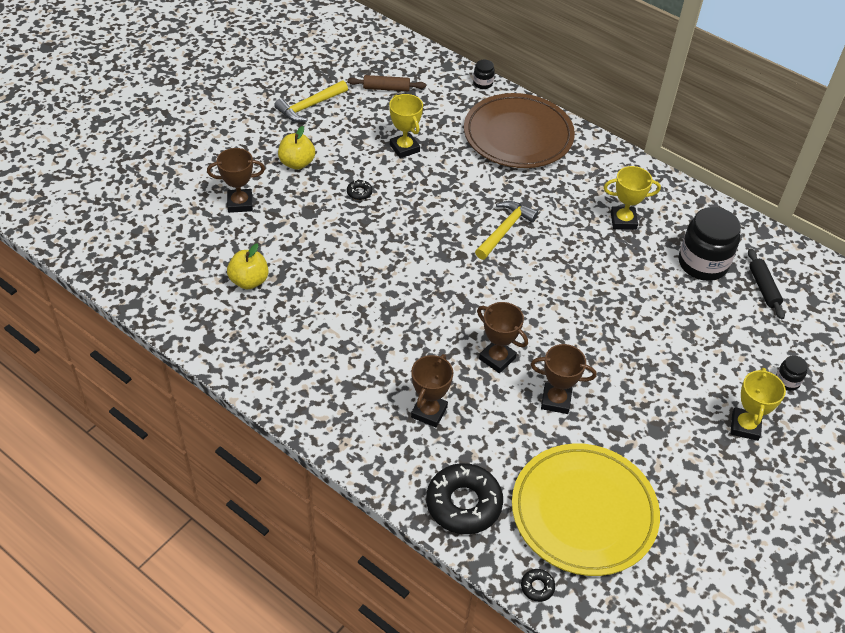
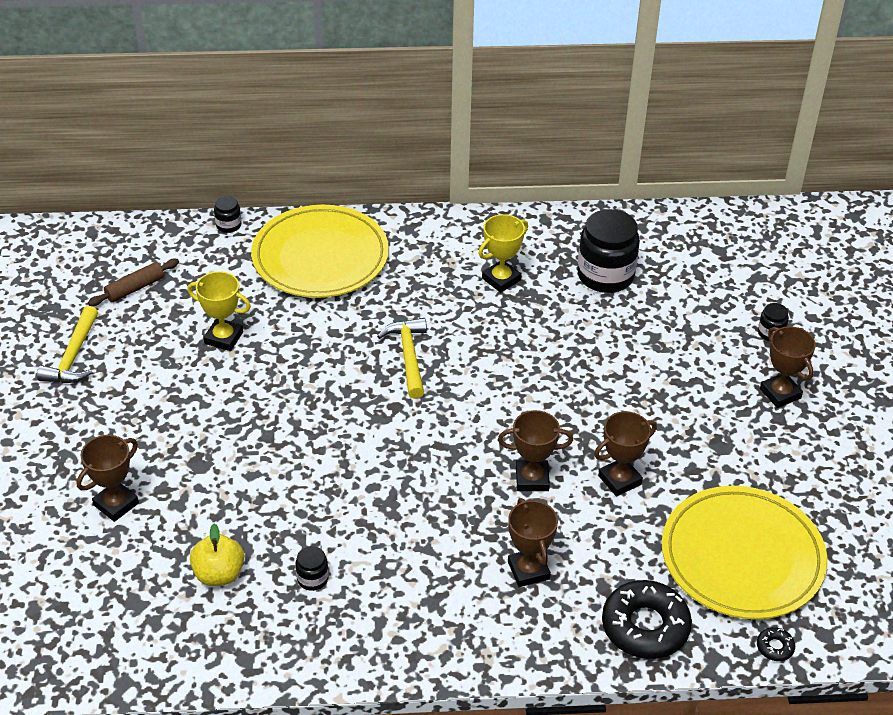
camera: 40 degrees left, 5 degrees down
(296, 321) = (312, 579): none -> black jar
(297, 163) = (129, 423): yellow apple -> none
(359, 192) = (229, 411): black donut -> none
(518, 135) = (320, 257): brown plate -> yellow plate
(745, 426) = (780, 393): yellow trophy -> brown trophy
(763, 288) = (673, 265): black rolling pin -> none

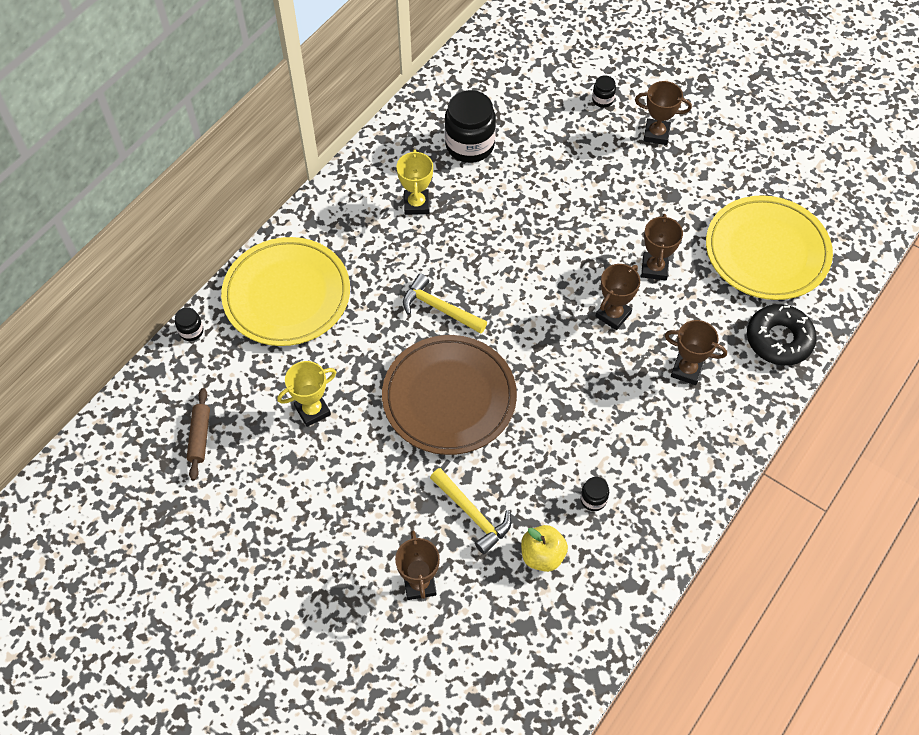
camera: 50 degrees left, 15 degrees up
(73, 356) = (235, 524): yellow hammer -> yellow hammer (472, 514)
(322, 416) = (449, 398): none -> brown plate
(775, 647) = (844, 286): black donut -> none

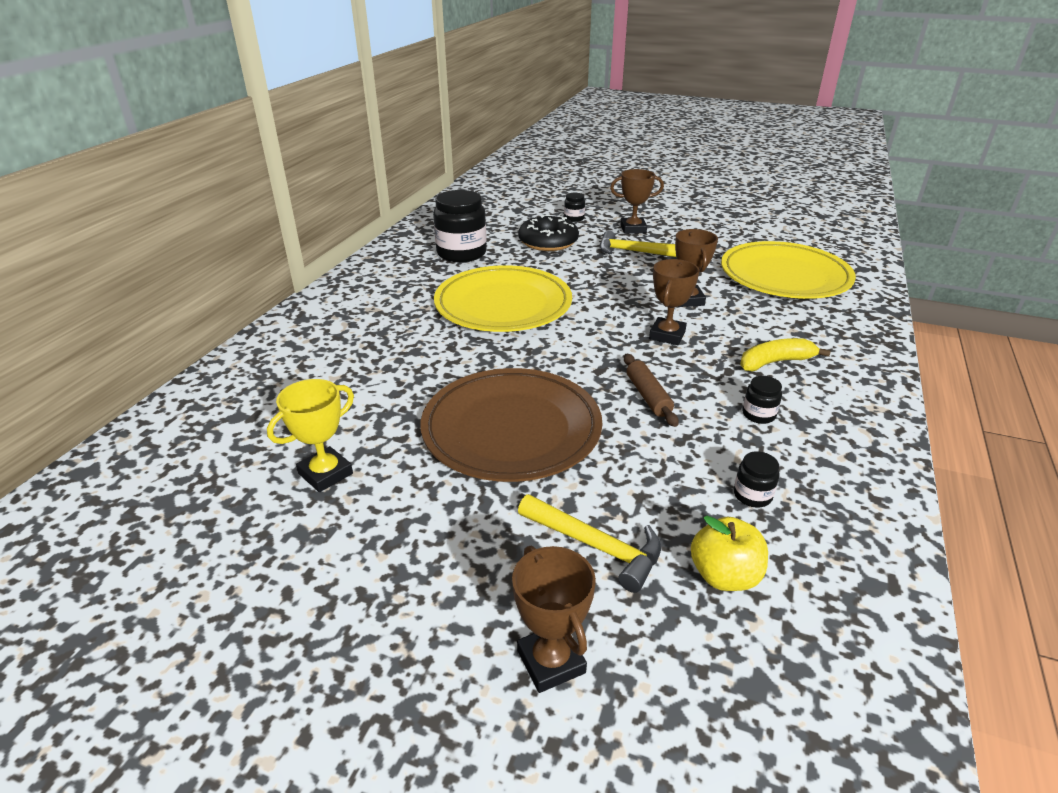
camera: 15 degrees left, 25 degrees down
(191, 331) = (144, 424): black jar -> black jar (758, 415)
(200, 437) = (148, 534): brown rolling pin -> brown rolling pin (648, 396)
(287, 295) = (278, 375): yellow plate -> yellow plate (503, 305)
(416, 204) = (419, 292): yellow trophy -> none
(439, 308) = (470, 358): yellow hammer -> yellow hammer (633, 252)
(687, 370) = (775, 362): brown trophy -> yellow banana
(779, 340) = (848, 327): black donut -> black donut (548, 241)

